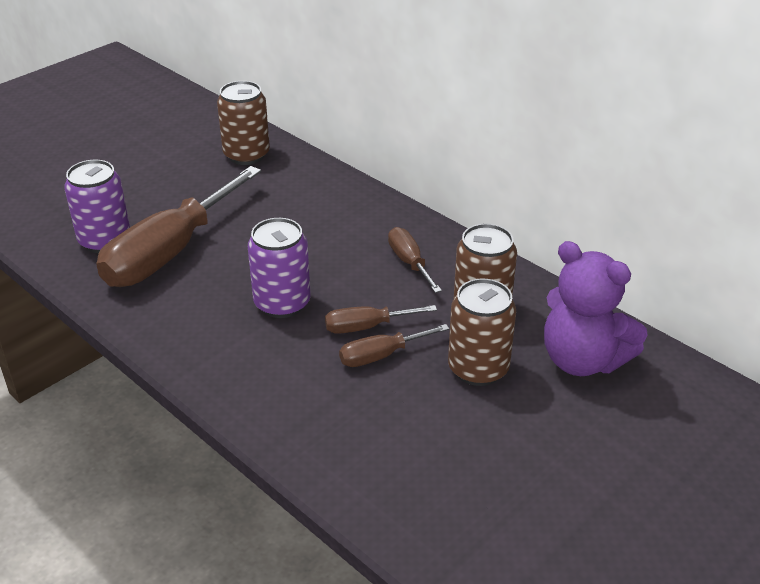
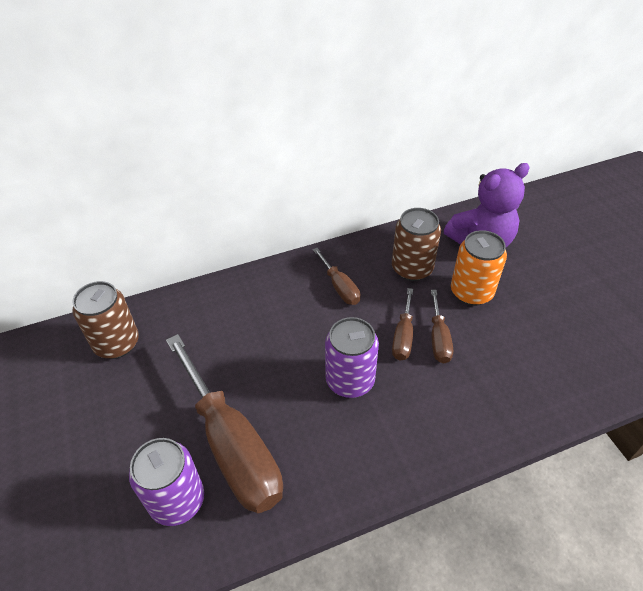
camera: 65 degrees left, 10 degrees up
(409, 262) = (340, 287): brown screwdriver -> brown screwdriver turned 120 degrees counterclockwise
(478, 368) = (471, 292): brown can -> orange can

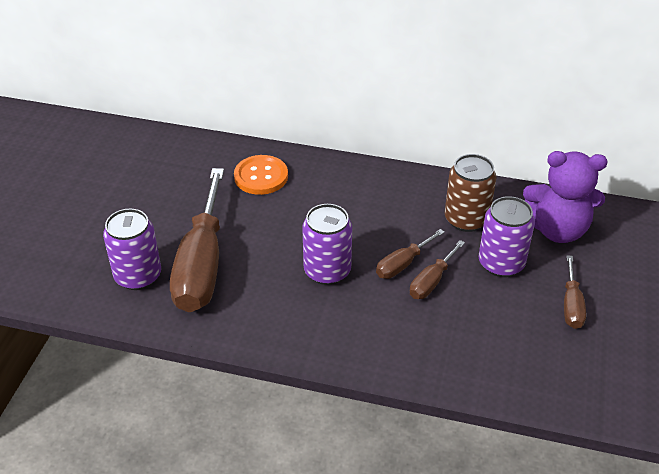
camera: 35 degrees right, 5 degrees down
(117, 343) = (183, 159): brown can -> none
(209, 321) = (261, 176): none -> orange button
(340, 287) = (387, 203): brown screwdriver -> brown screwdriver (571, 305)
(471, 292) = (501, 263): orange can -> purple can

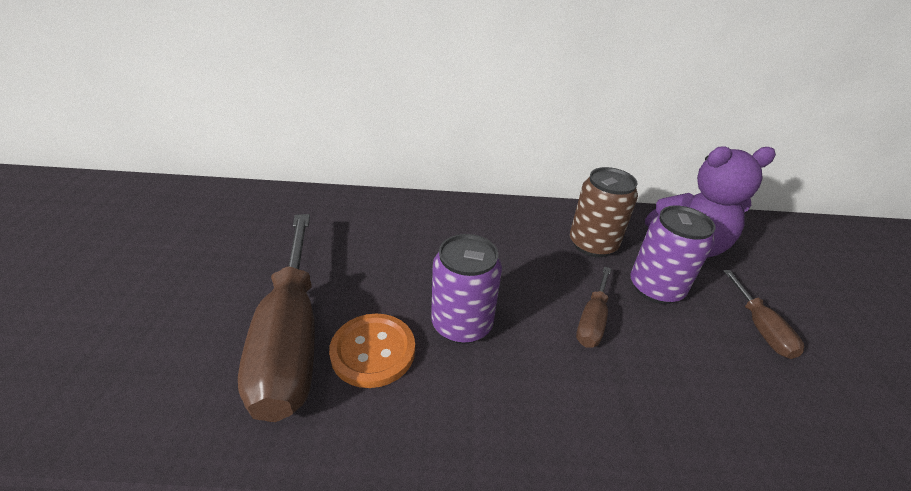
camera: 15 degrees left, 5 degrees down
(138, 276) = (194, 369): purple can -> none
(261, 176) = (354, 222): orange button -> orange button (373, 351)
(402, 264) = (549, 303): brown screwdriver -> none

